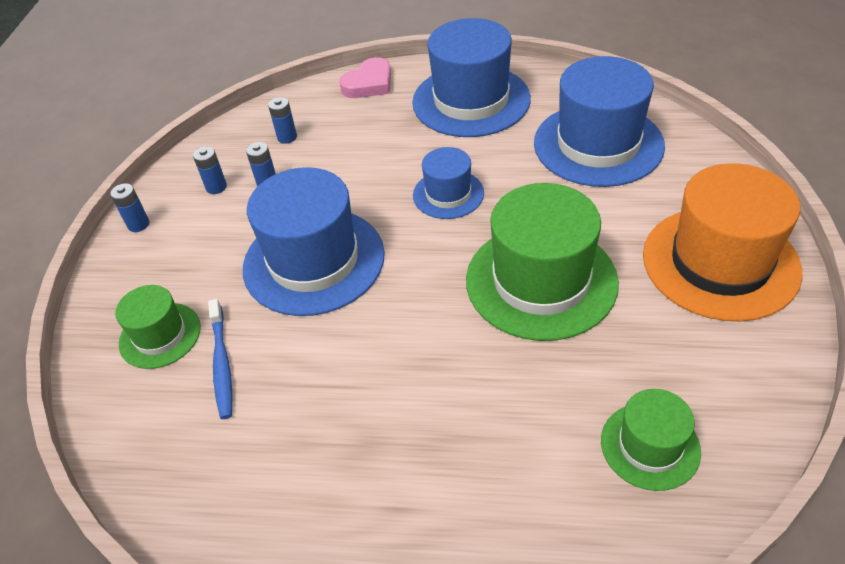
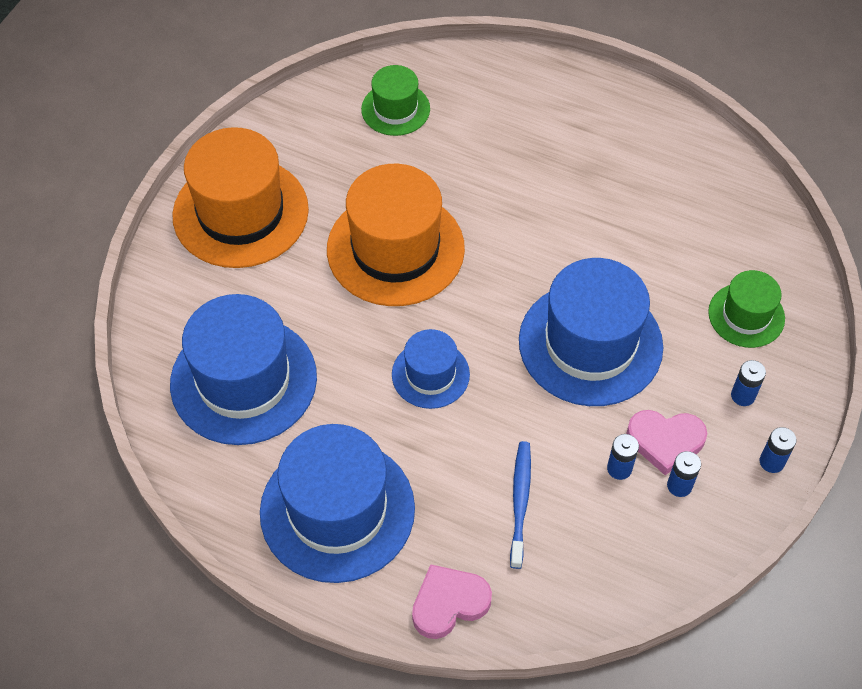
camera: 165 degrees left, 10 degrees up
(222, 363) = (691, 269): blue toothbrush -> blue toothbrush (520, 502)
(231, 211) = (665, 441): none -> pink heart
(287, 137) = (582, 538): blue battery -> blue battery (743, 395)
(541, 281) = (395, 249): green hat -> orange hat

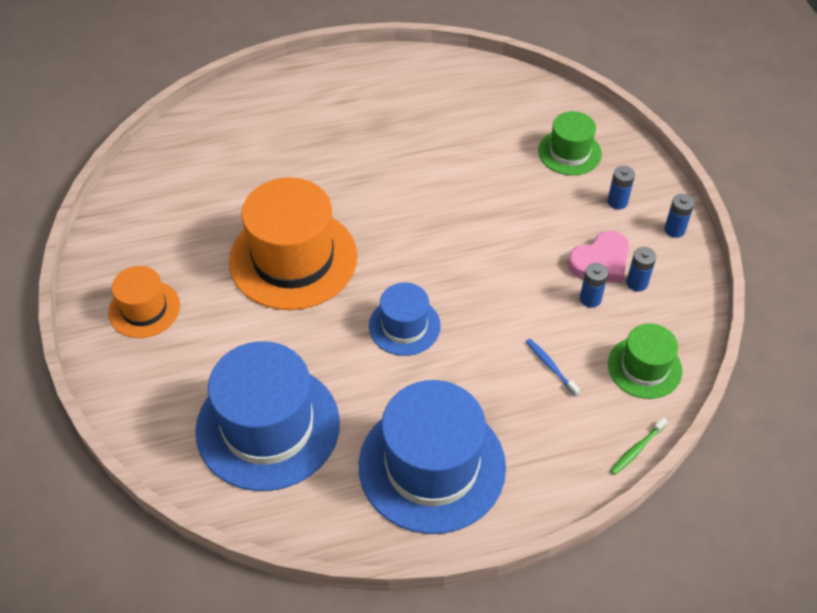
camera: 40 degrees left, 5 degrees down
(240, 212) = (144, 309): orange hat -> orange hat, size x0.53
(395, 109) = (197, 165): green hat -> green hat (644, 367)
(449, 603) = (572, 469): pink heart -> none
(520, 502) = (550, 366): blue toothbrush -> blue toothbrush, size x0.64
(521, 631) = (637, 449): none -> green toothbrush
(590, 344) = (491, 233): blue hat -> none

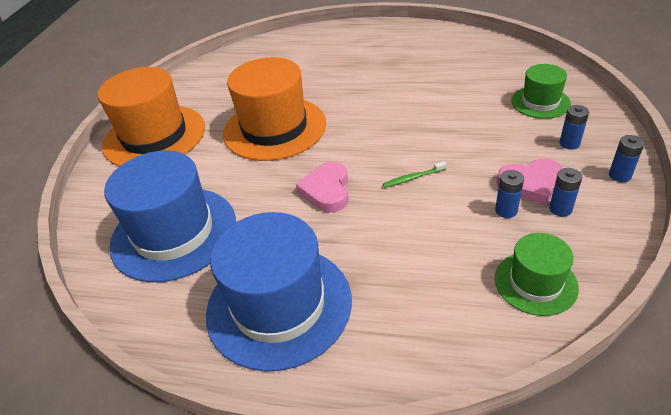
camera: 30 degrees right, 10 degrees down
(144, 309) = (154, 136): orange hat -> orange hat, size x1.87
(404, 326) = (327, 191): blue hat -> pink heart
(550, 366) = (437, 255): blue toothbrush -> none
(637, 449) = (491, 358): green toothbrush -> green toothbrush (413, 178)

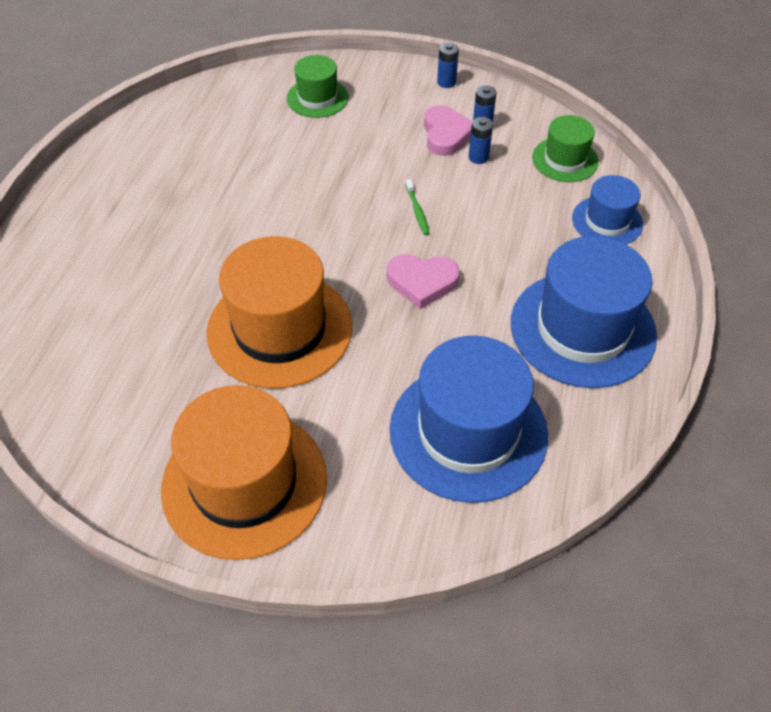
camera: 90 degrees left, 10 degrees up
(441, 326) = (607, 221): none -> blue hat
(569, 143) = (393, 97): blue battery -> none

